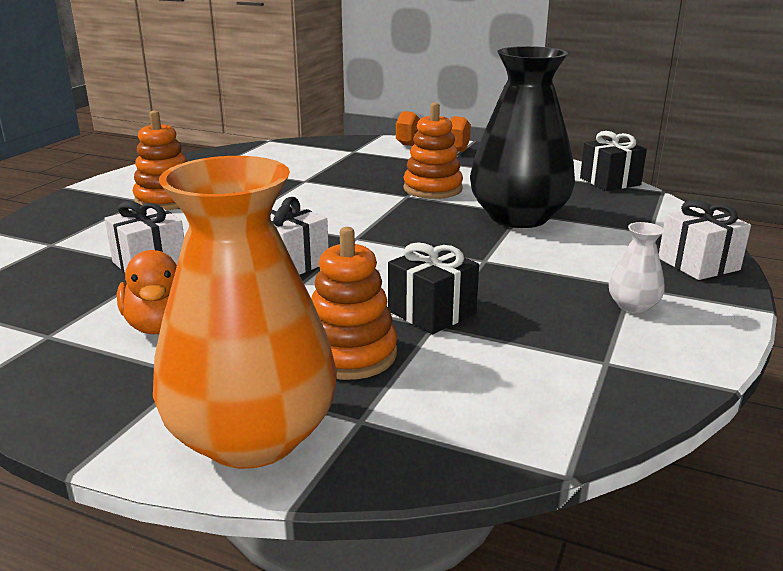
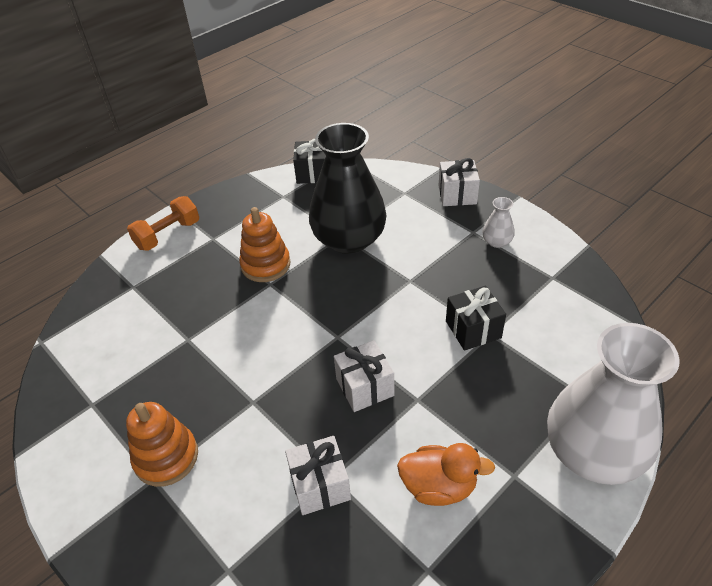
camera: 65 degrees left, 20 degrees up
(252, 436) = (592, 452): orange vase -> white vase
(350, 354) = (513, 384): orange stacking toy -> none

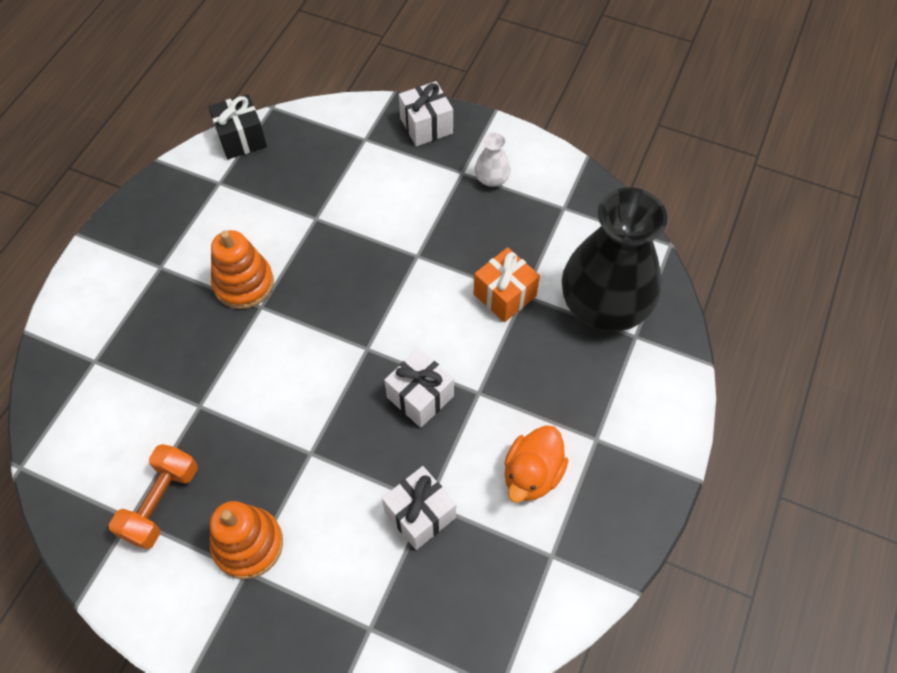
camera: 25 degrees left, 15 degrees up
(168, 235) = (99, 278): orange dumbbell -> orange dumbbell (161, 503)
(349, 239) = (326, 221): black vase -> black vase (604, 304)
(438, 486) = (532, 474): orange duck -> orange duck turned 135 degrees clockwise
(473, 329) = (504, 295): black gift -> orange gift
(592, 452) = (657, 390): white vase -> none

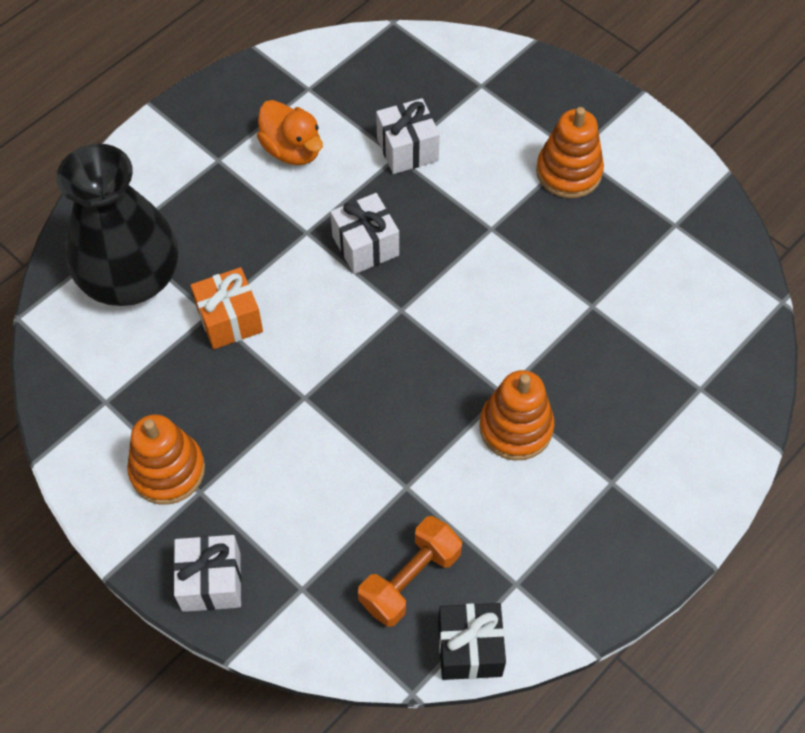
camera: 160 degrees left, 0 degrees up
(161, 503) = (644, 228): orange dumbbell -> orange dumbbell (410, 579)
(492, 178) = (167, 470): white vase -> orange stacking toy
(532, 474) = (292, 150): orange duck -> orange duck turned 90 degrees clockwise

